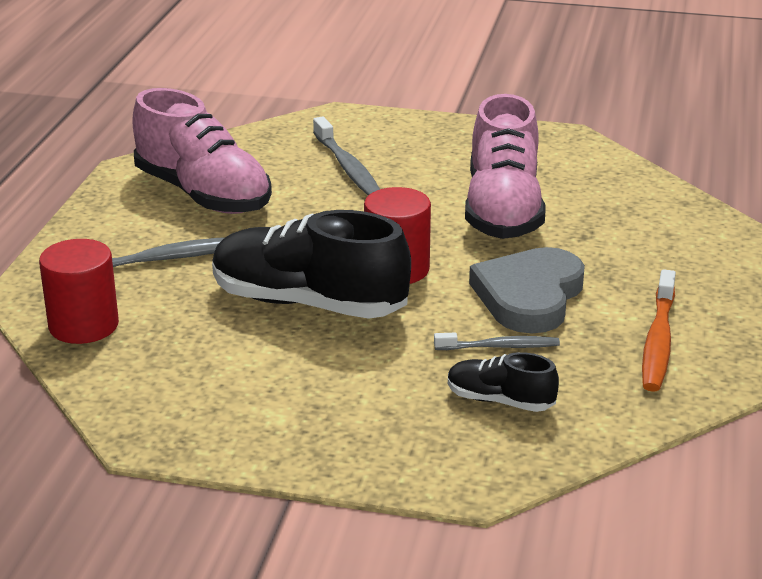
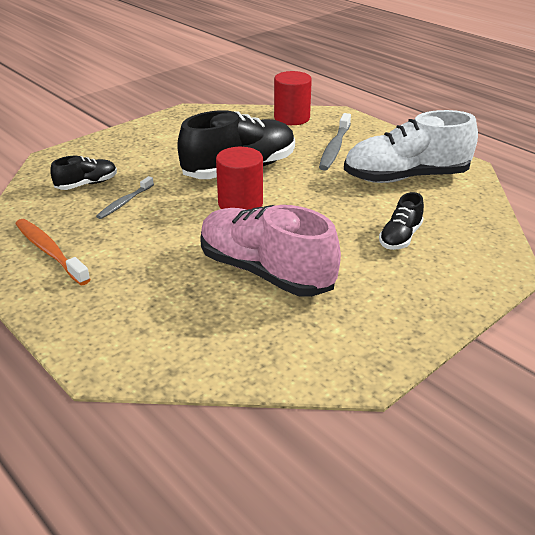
camera: 125 degrees right, 5 degrees up
(203, 194) = (406, 177): pink shoe -> white shoe
(347, 167) = (400, 237): grey toothbrush -> black shoe
(529, 296) = (154, 232): grey heart -> none

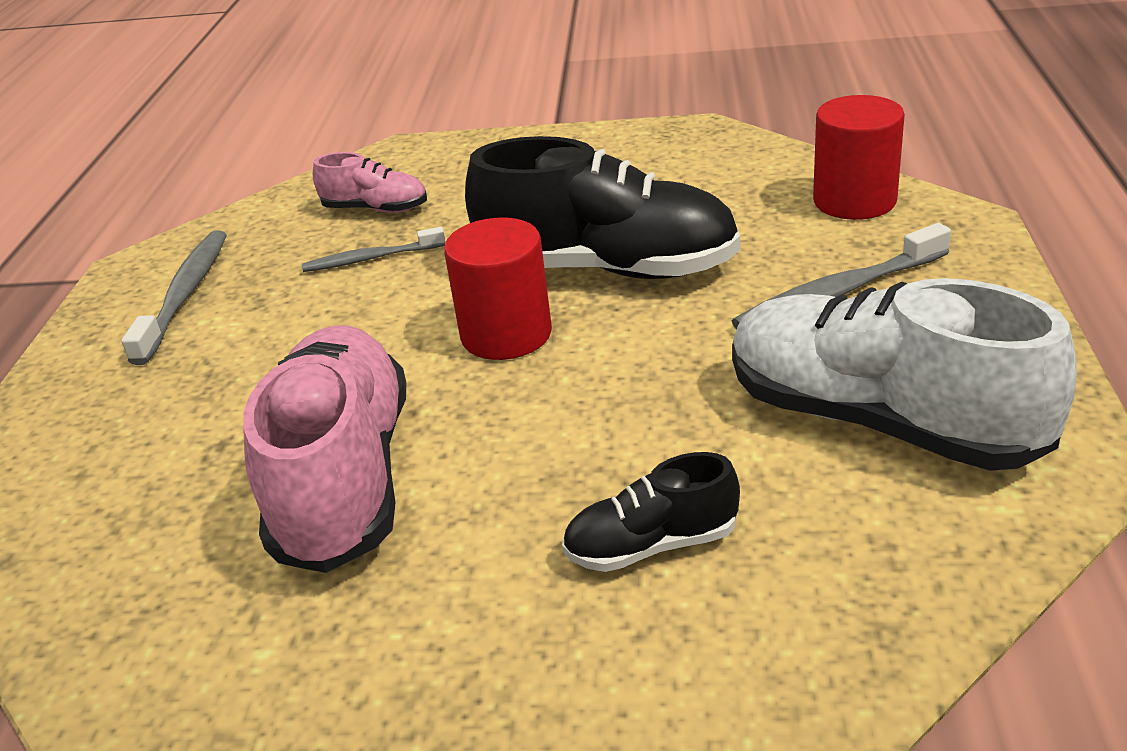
camera: 50 degrees right, 0 degrees up
(50, 252) = (185, 295): orange toothbrush -> grey toothbrush
(87, 184) = (375, 209): black shoe -> pink shoe

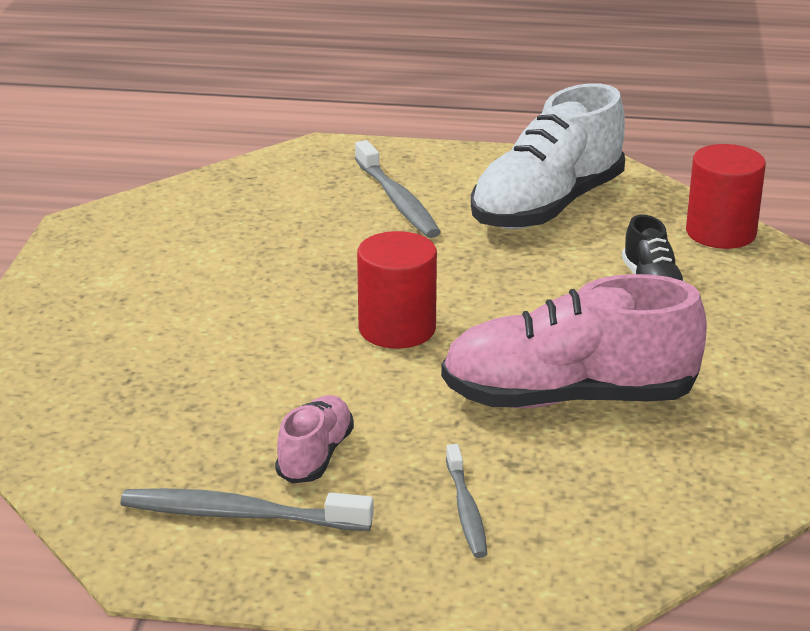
camera: 90 degrees left, 5 degrees down
(371, 259) = (228, 399): grey toothbrush -> grey toothbrush (466, 510)
(375, 209) = (118, 400): pink shoe -> pink shoe (315, 456)
(607, 269) = (315, 282): black shoe -> none
(854, 201) = (267, 178): red cylinder -> red cylinder (720, 233)

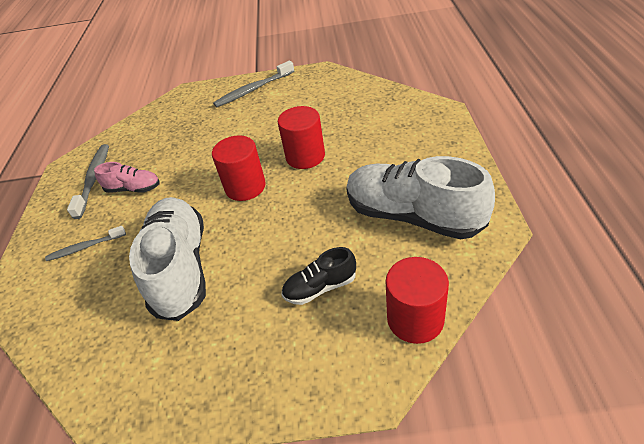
camera: 85 degrees right, 15 degrees up
(352, 267) = (305, 156): none -> red cylinder
(397, 200) = (390, 153): grey toothbrush -> grey toothbrush (253, 90)
(568, 398) = (180, 268): pink shoe -> white shoe

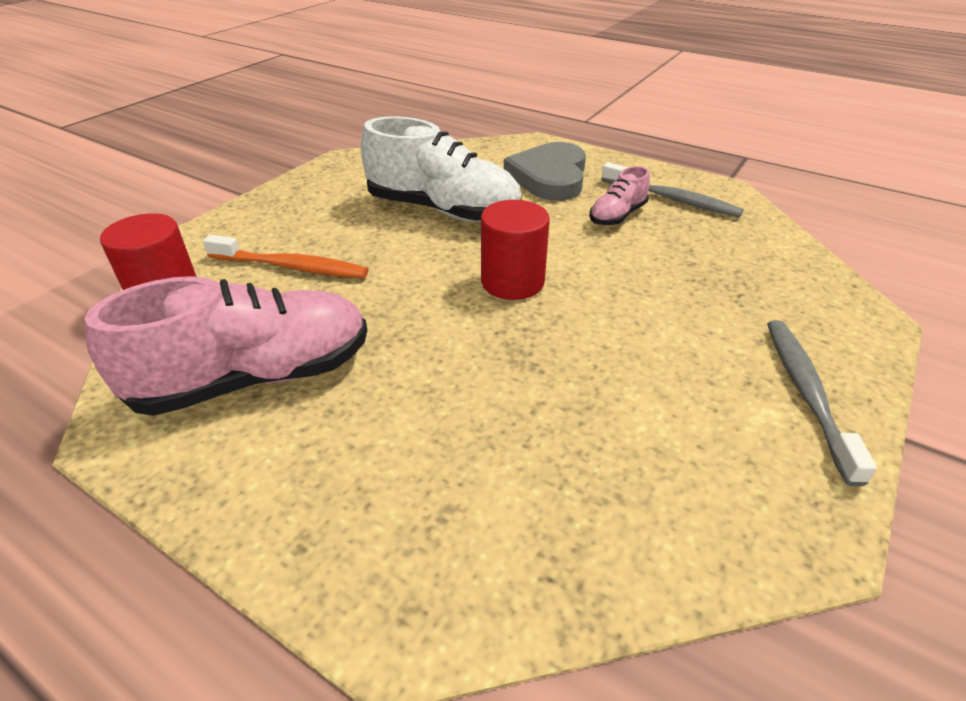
camera: 120 degrees right, 5 degrees down
(85, 247) = (549, 177): grey toothbrush -> grey heart
(305, 156) = (508, 354): red cylinder -> none
(320, 287) = (291, 267): black shoe -> orange toothbrush
(413, 216) = (255, 378): white shoe -> pink shoe

